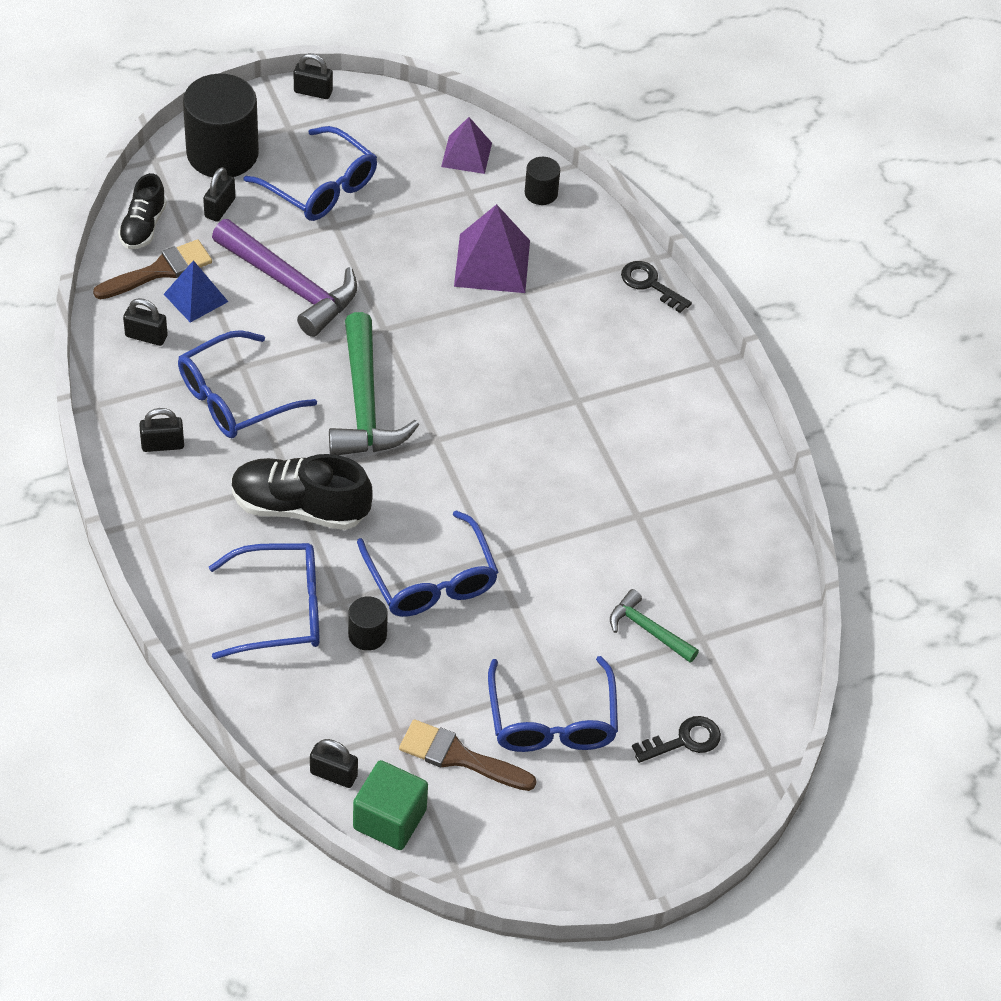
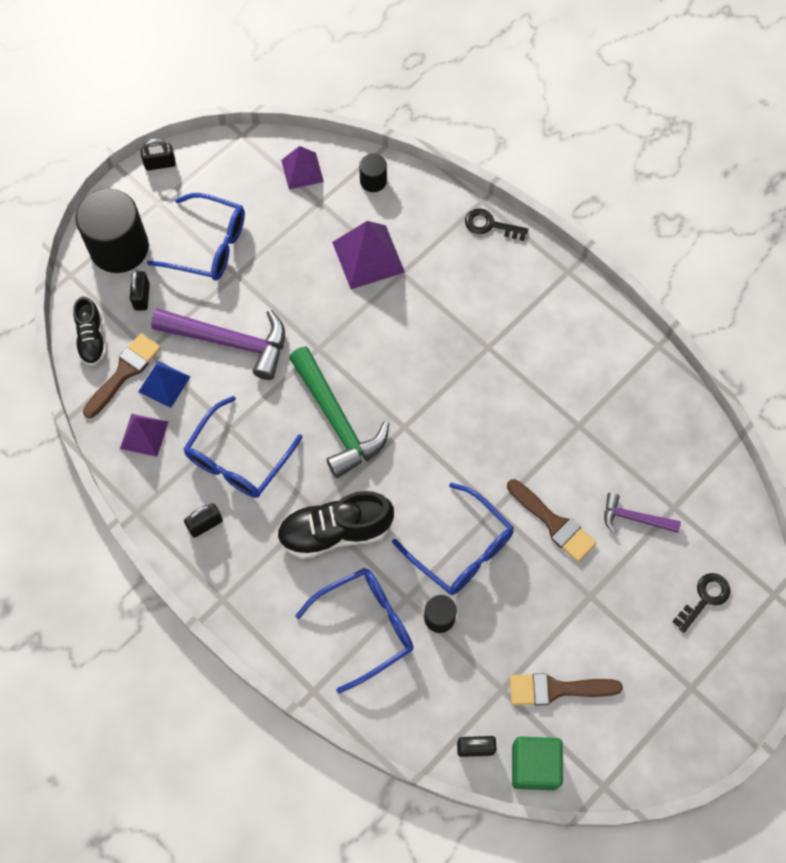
camera: 20 degrees left, 15 degrees up
(146, 336) = (144, 435): black padlock -> purple pyramid
(551, 598) = (554, 523): none -> brown brush
(552, 721) = (606, 627): blue glasses -> none
(648, 630) = (634, 518): green hammer -> purple hammer

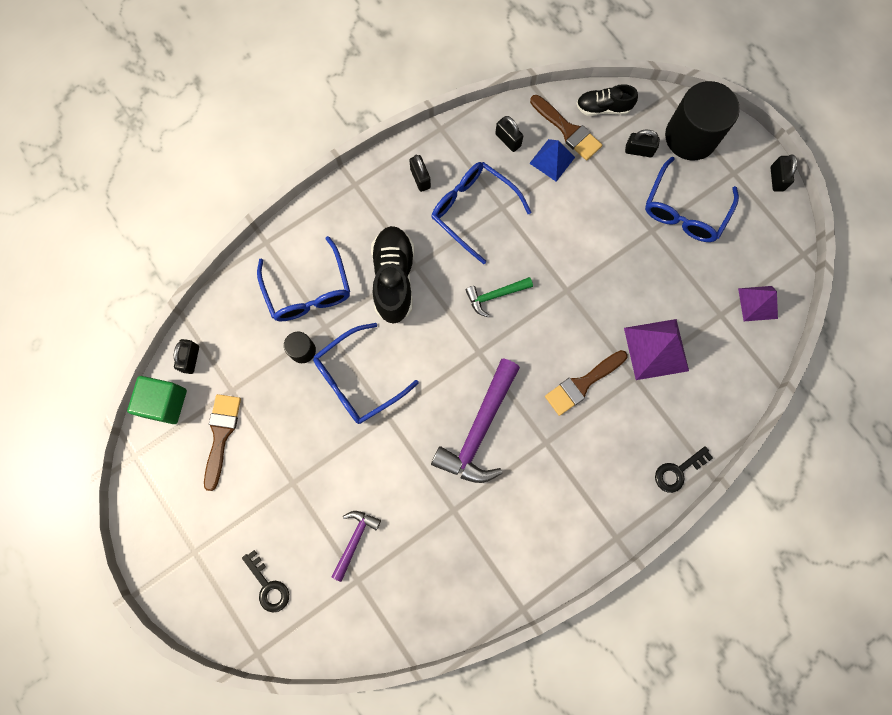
camera: 100 degrees right, 10 degrees up
(144, 435) = (508, 140): purple pyramid -> black padlock
(229, 342) = (584, 217): purple hammer -> purple hammer (479, 429)
(336, 420) = (495, 295): green hammer -> green hammer, size x0.53
(373, 181) = (740, 367): black cylinder -> none
(490, 225) = (678, 471): black key -> black key turned 150 degrees counterclockwise
(554, 523) = (364, 465): brown brush -> brown brush (582, 384)

